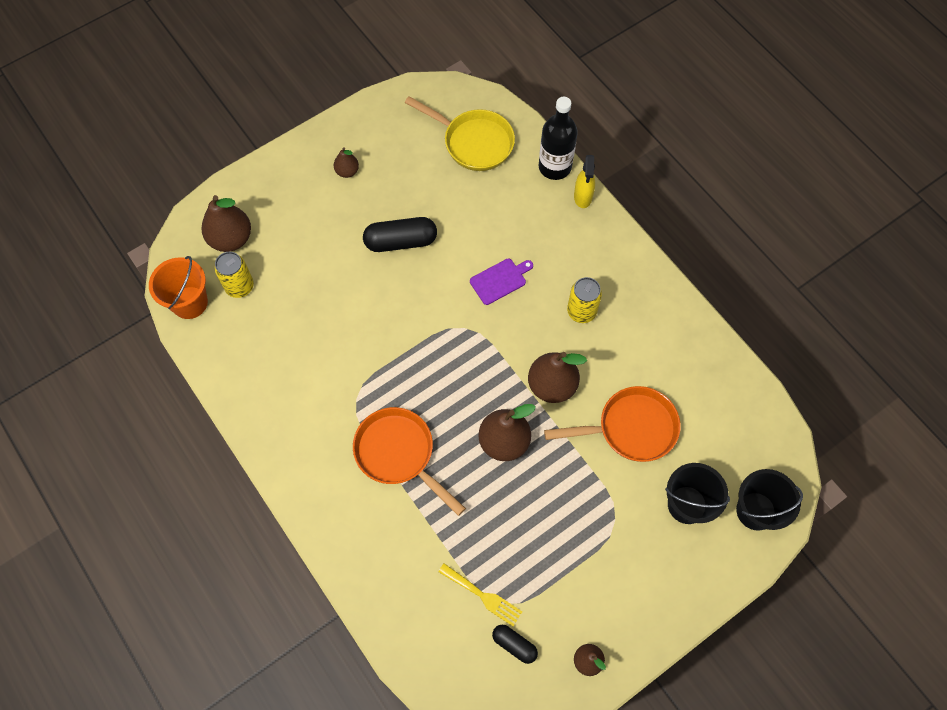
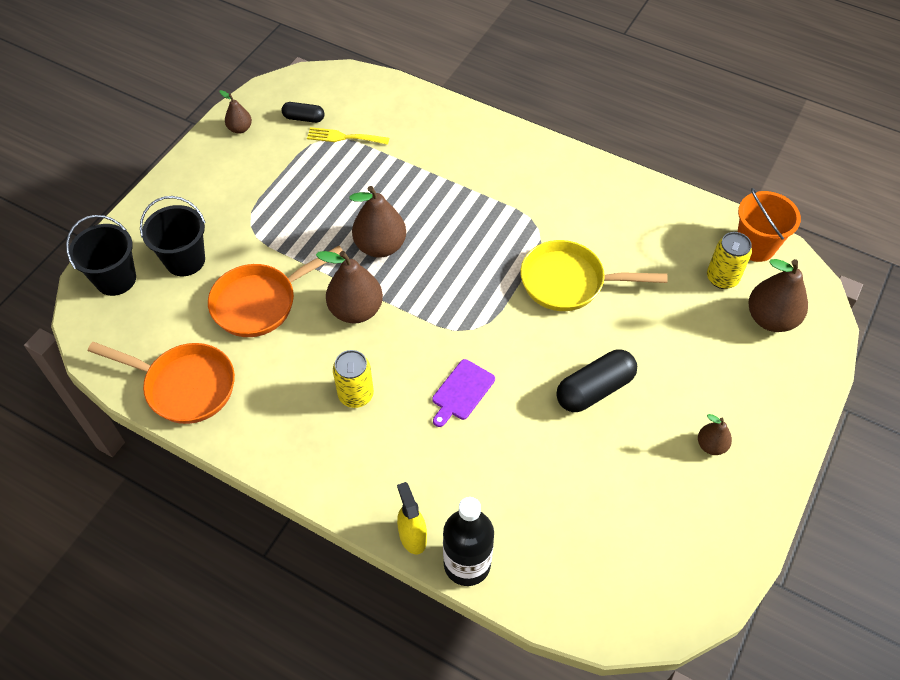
camera: 155 degrees right, 10 degrees down
(399, 454) = (471, 202): orange pan -> orange pan (184, 386)
(473, 142) = (588, 553): yellow pan -> yellow pan (569, 282)

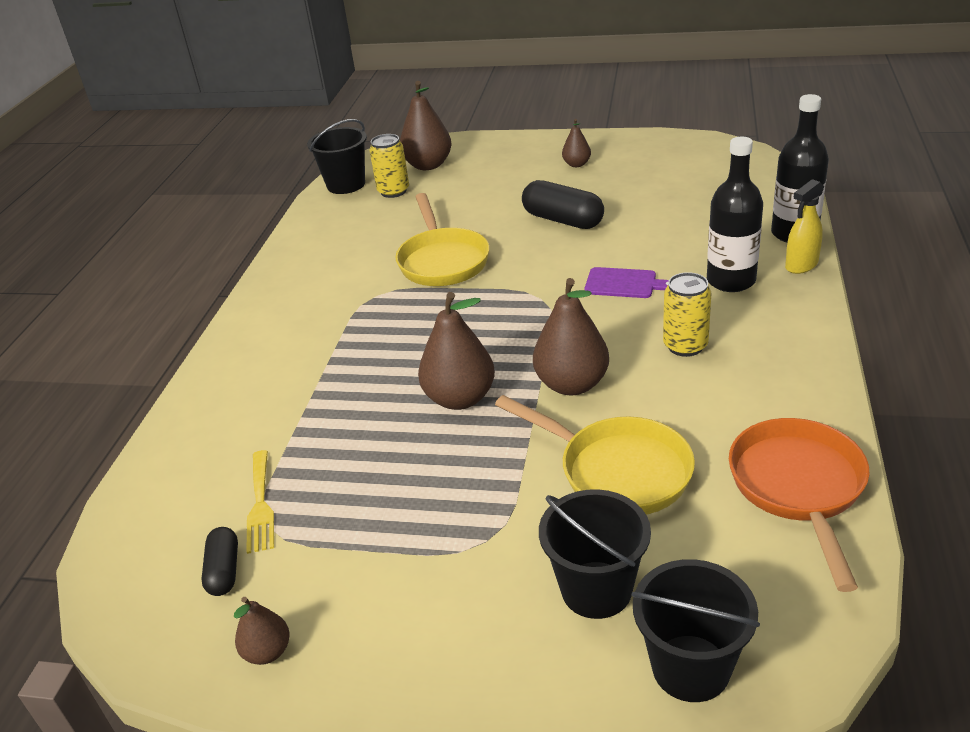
camera: 105 degrees left, 20 degrees down
(260, 302) = (616, 471): orange pan -> yellow pan
(421, 469) = (731, 281): none -> black bottle
(755, 246) = (346, 185): orange bucket -> black bucket

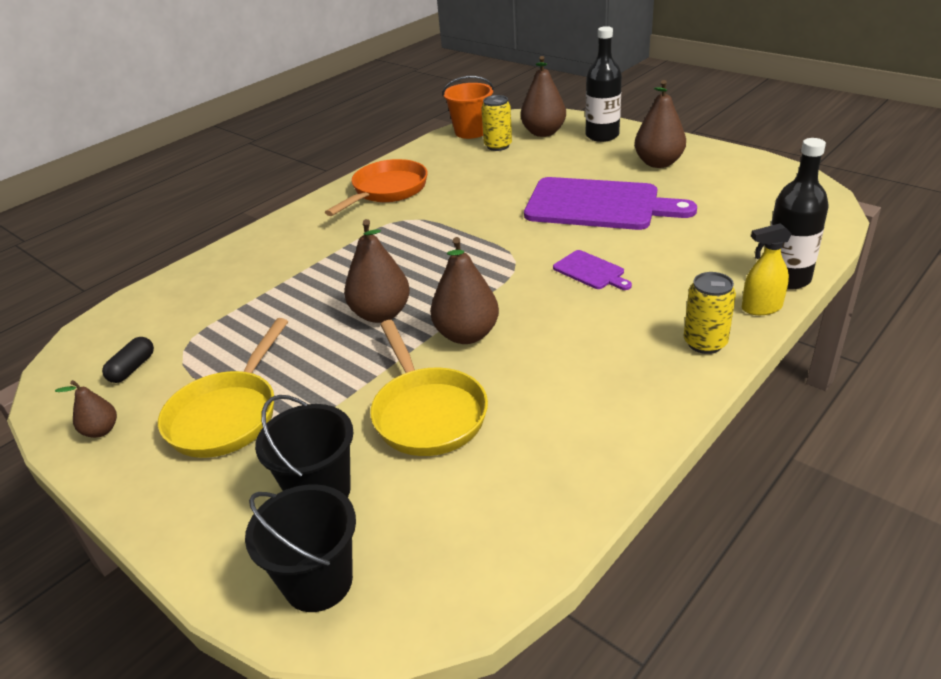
camera: 30 degrees right, 0 degrees up
(260, 505) = (192, 336): yellow fork -> none
(346, 185) = (471, 132): black bucket -> orange bucket
(442, 261) = (476, 208): yellow pan -> yellow pan (228, 415)
(563, 220) = (598, 205): black capsule -> purple cutting board
(576, 164) = (658, 163): brown pear -> brown pear, size x1.85
(685, 346) = (584, 338): yellow can -> yellow can (705, 343)
(731, 281) = (682, 299): black bottle -> black bottle (602, 135)
(798, 488) = (547, 490): orange pan -> orange pan (386, 191)

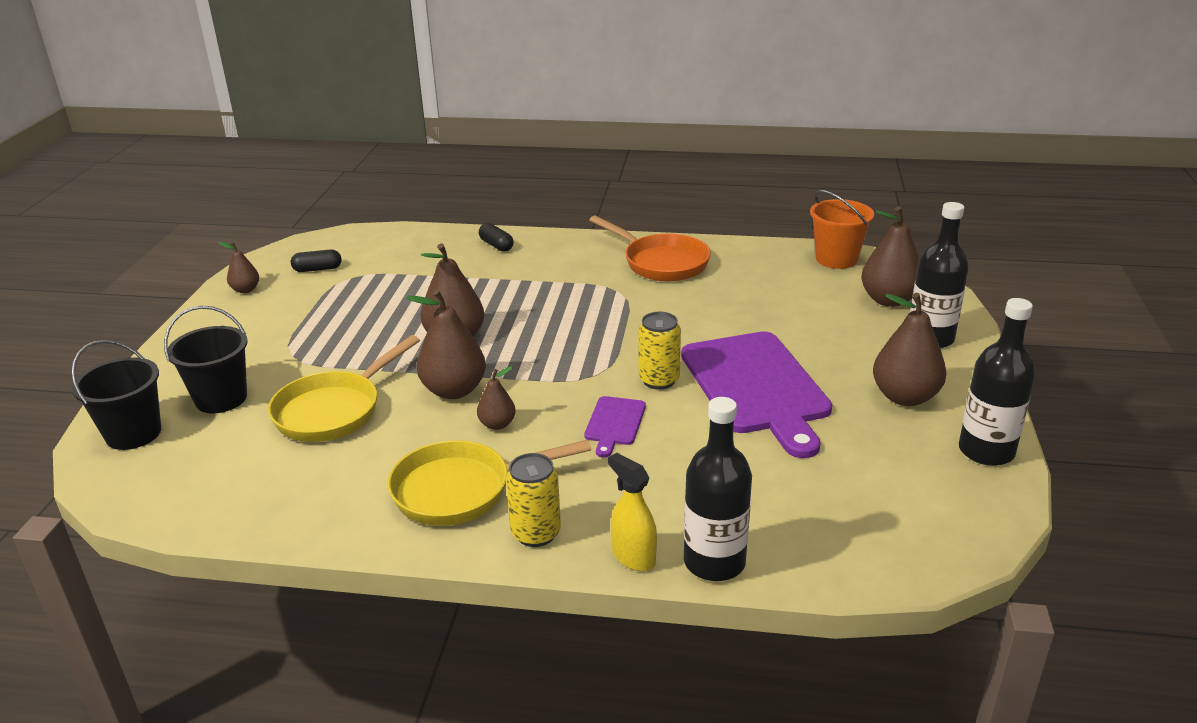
camera: 55 degrees right, 5 degrees down
(228, 415) = (286, 327): yellow pan -> yellow pan (461, 490)
(247, 254) = (496, 245): none -> black capsule
(386, 191) = (661, 262): orange pan -> orange pan turned 45 degrees clockwise
(498, 146) = (822, 285): yellow can -> yellow can (659, 380)
(541, 325) = (497, 424): none -> brown pear
(735, 159) = (986, 451): none -> black bottle

